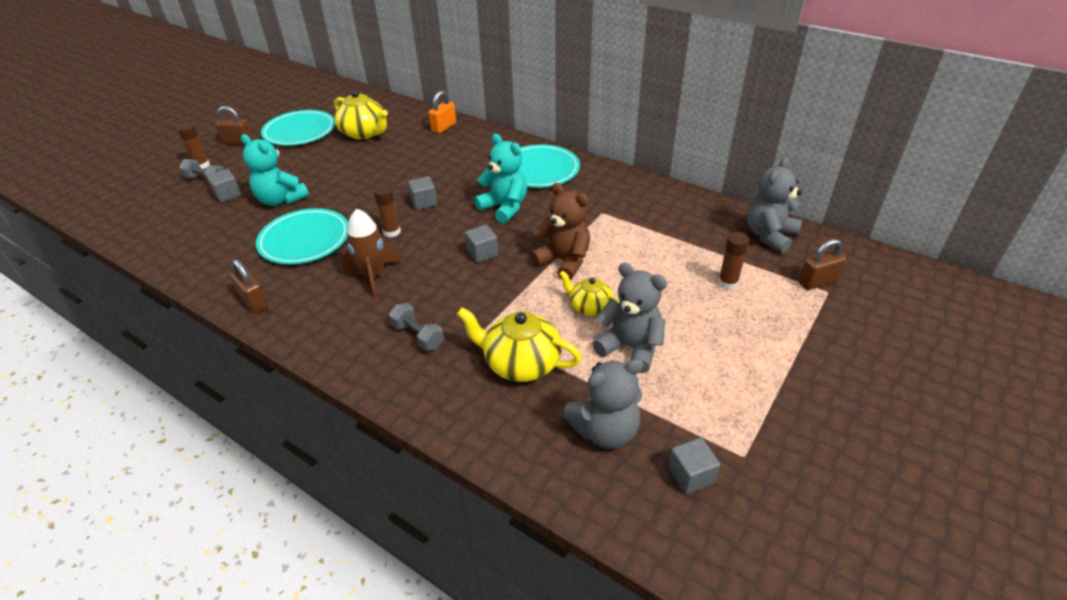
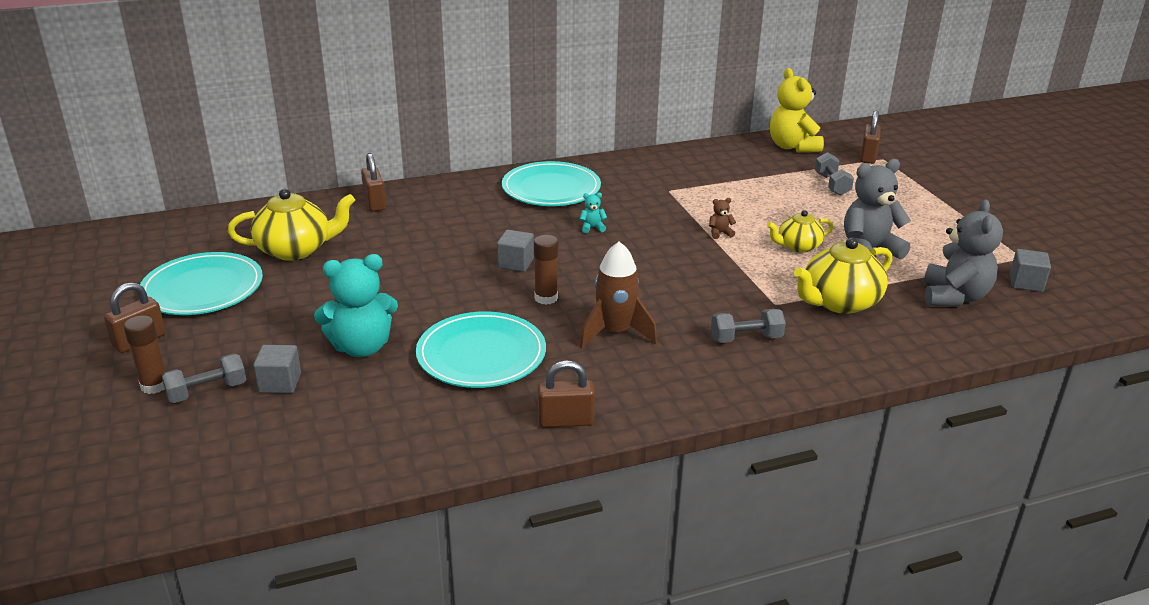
camera: 55 degrees left, 10 degrees down
(444, 127) = (375, 203): orange padlock -> brown padlock
(482, 253) = (655, 264): grey cube -> none
(504, 208) = (592, 228): turquoise teddy bear -> turquoise teddy bear, size x0.41
(564, 261) = (720, 233): brown teddy bear -> brown teddy bear, size x0.41
(728, 283) = (831, 184): brown glue stick -> grey dumbbell
(769, 236) = (792, 147): grey teddy bear -> yellow teddy bear

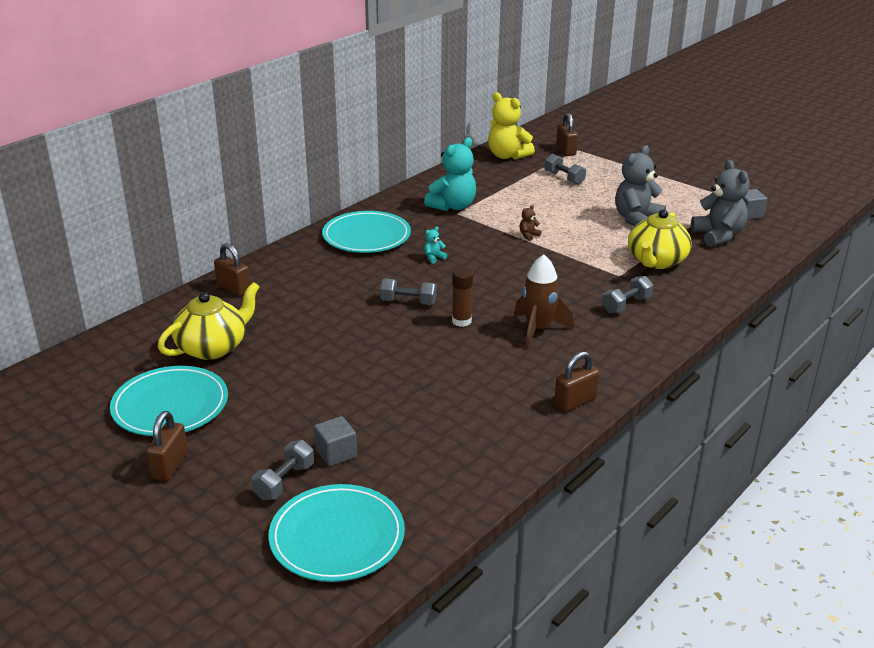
camera: 30 degrees left, 0 degrees up
(154, 385) = (232, 494): brown glue stick -> none
(361, 347) = (367, 404): turquoise teddy bear -> turquoise teddy bear (453, 206)
(481, 354) = (463, 377): turquoise plate -> turquoise plate (337, 537)
(515, 263) = (408, 302): grey cube -> grey dumbbell
(798, 246) = (590, 230): yellow teapot -> none

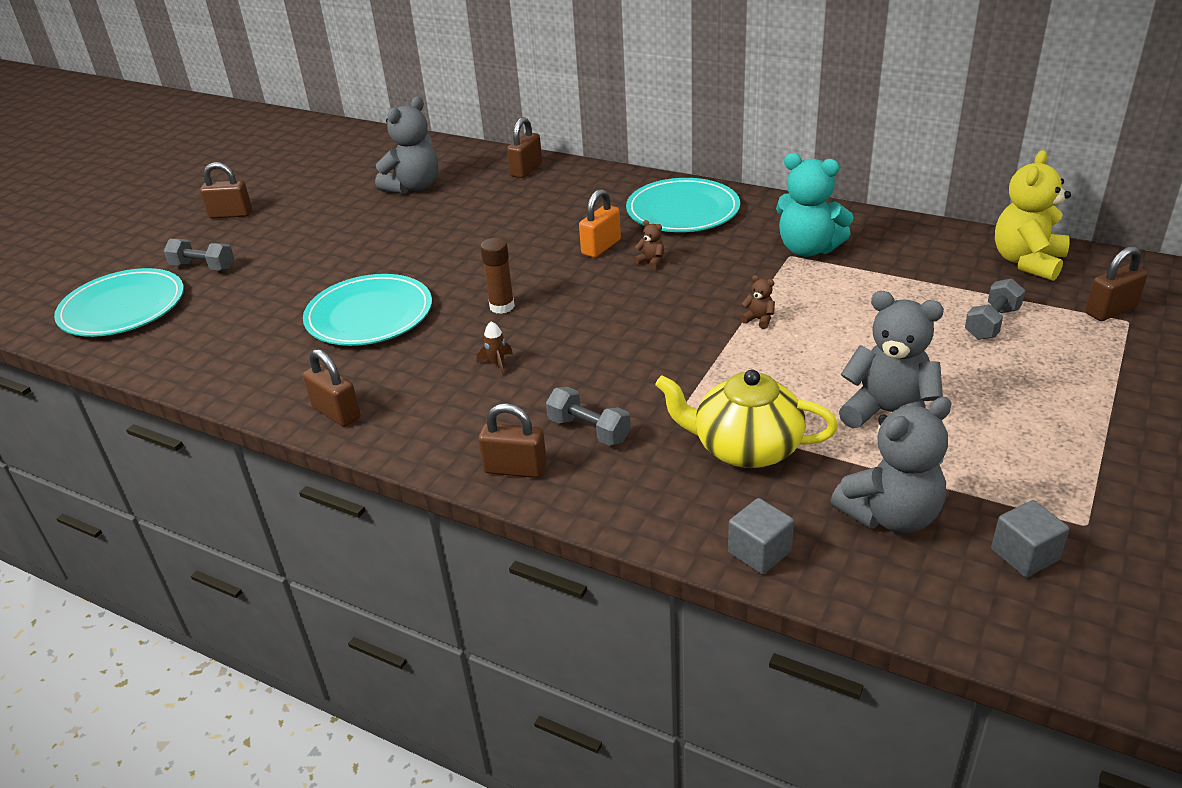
camera: 80 degrees right, 5 degrees up
(170, 405) = (317, 193): turquoise plate -> turquoise plate (369, 315)
(213, 347) = (414, 187): yellow teapot -> grey teddy bear
(336, 453) = (243, 282): grey cube -> grey cube (759, 552)
(398, 273) = (601, 247): none -> orange padlock
(408, 302) = (534, 266): grey dumbbell -> none
(434, 258) = (651, 262): turquoise teddy bear -> brown teddy bear
(538, 330) = (497, 363): brown rocket -> brown rocket, size x0.44
(659, 334) = (515, 469): none -> brown padlock

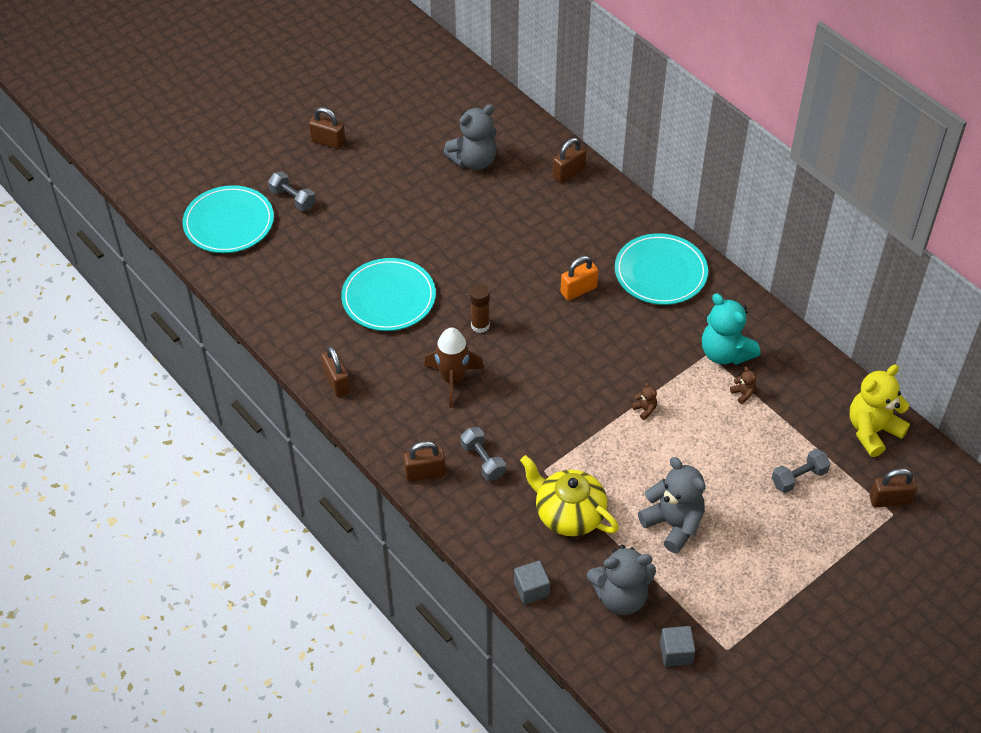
camera: 20 degrees right, 15 degrees up
(497, 363) = (453, 379): brown rocket -> brown rocket, size x2.26
(515, 469) = (425, 473): brown padlock -> brown padlock turned 45 degrees counterclockwise
(651, 262) = (605, 321): brown teddy bear -> brown teddy bear (743, 394)

